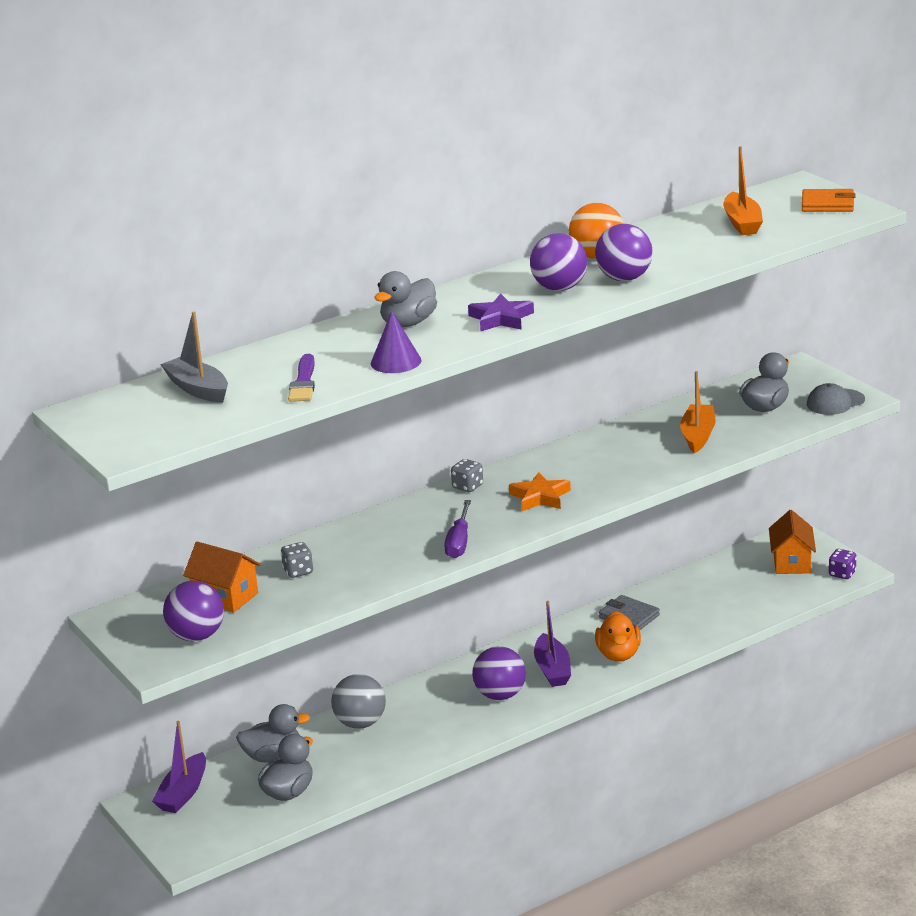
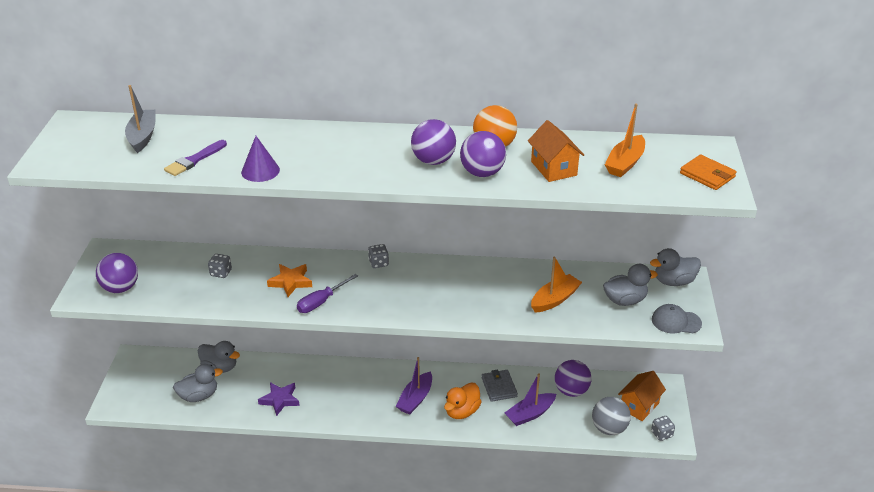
camera: 35 degrees right, 10 degrees up
(183, 793) = (157, 363): purple boat -> purple boat (530, 414)
(225, 597) = (167, 269): orange house -> orange house (554, 168)
(360, 723) = (282, 372): grey ball -> grey ball (609, 428)
(408, 323) = (313, 144): grey duck -> grey duck (673, 281)
(500, 695) = (369, 399): purple ball -> purple ball (571, 391)
(501, 319) = (364, 168): purple star -> purple star (280, 400)
(540, 497) = (405, 294): orange star -> orange star (290, 282)
(842, 574) = (661, 434): purple dice -> grey dice

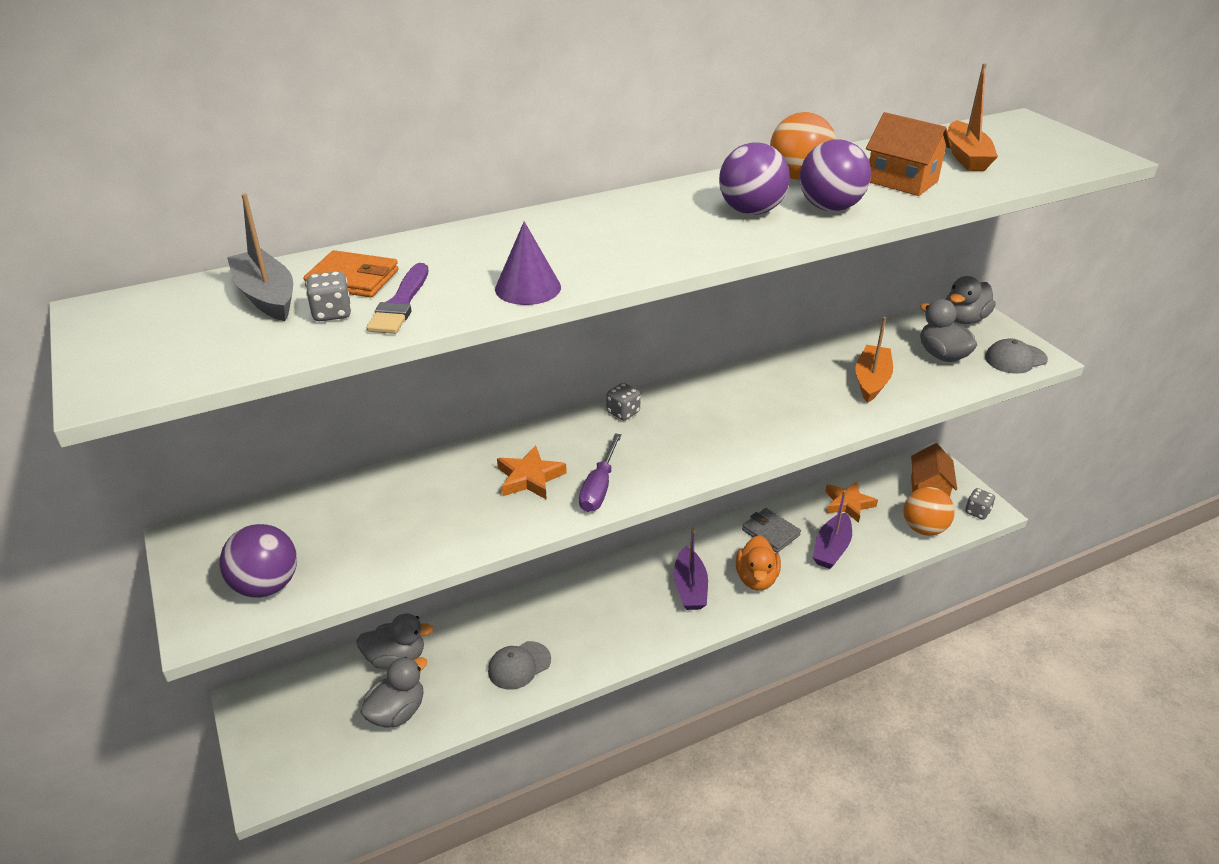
camera: 30 degrees left, 0 degrees up
(221, 273) = (413, 503): grey dice -> grey dice (332, 313)
(280, 400) = (519, 665): purple star -> grey cap
(571, 391) = (848, 504): purple ball -> orange star
(609, 428) = (923, 528): grey ball -> orange ball
(625, 300) = (942, 355): grey duck -> grey duck turned 75 degrees counterclockwise
(707, 175) = (1062, 146): orange wallet -> orange wallet (353, 279)

